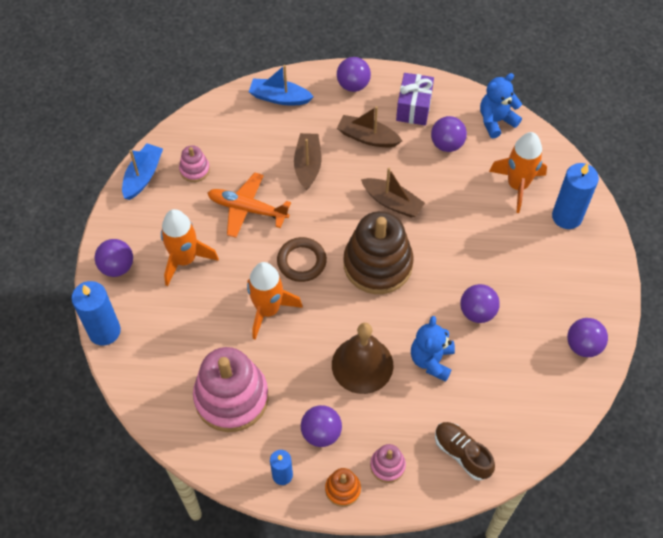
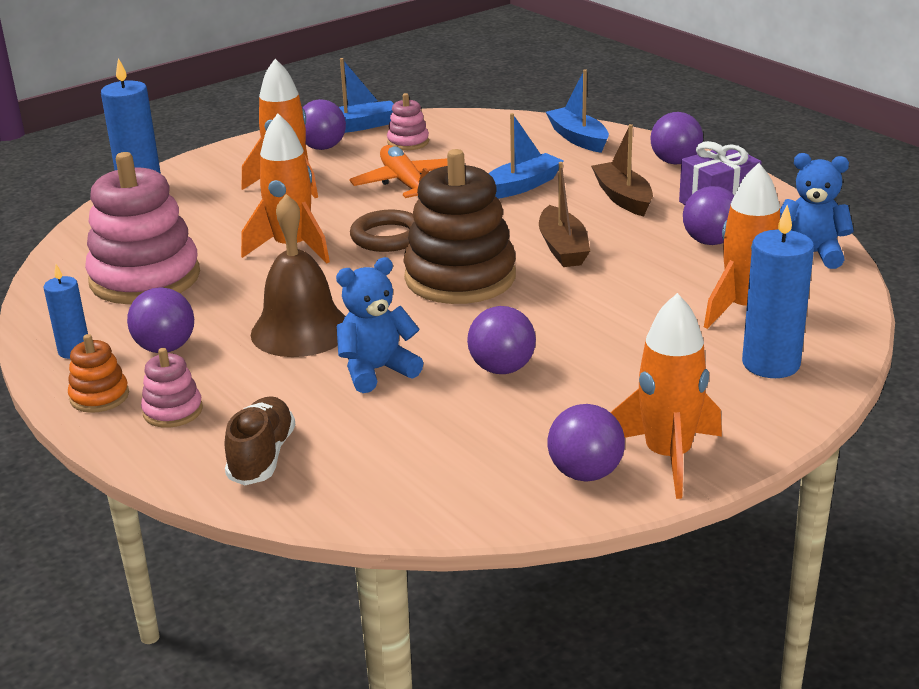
camera: 50 degrees right, 30 degrees down
(117, 267) = (227, 160): purple ball -> purple ball (323, 147)
(308, 165) = (521, 186): brown boat -> blue boat
(597, 309) = (668, 457): none -> orange rocket

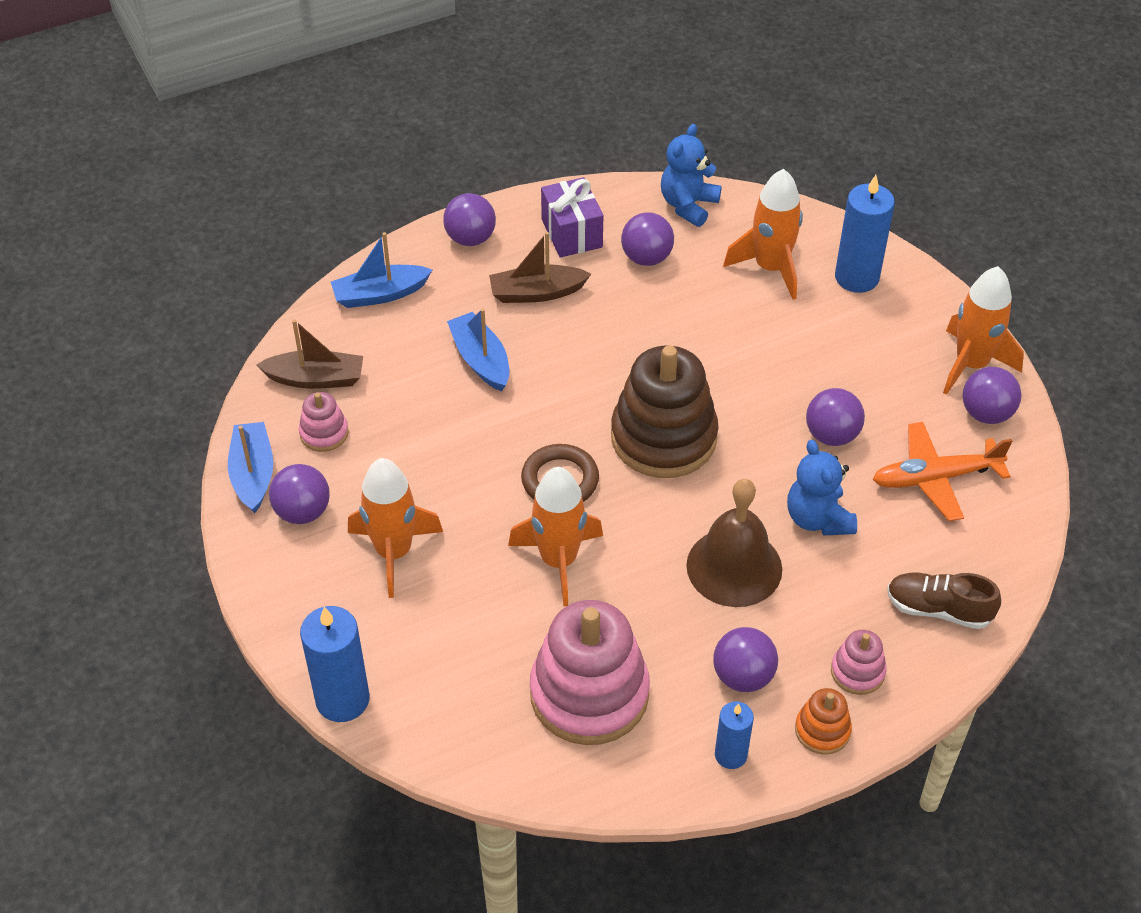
camera: 80 degrees left, 20 degrees up
(406, 184) = (437, 449): orange plane -> orange plane (936, 478)
(563, 248) = (627, 356): brown boat -> brown boat (315, 378)

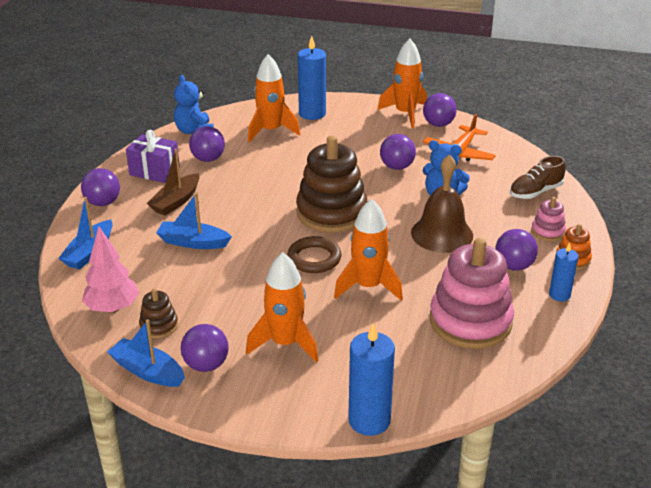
camera: 50 degrees left, 15 degrees down
(315, 378) = (113, 308): brown boat -> pink tree
(324, 433) = (159, 326): pink stacking toy -> brown stacking toy

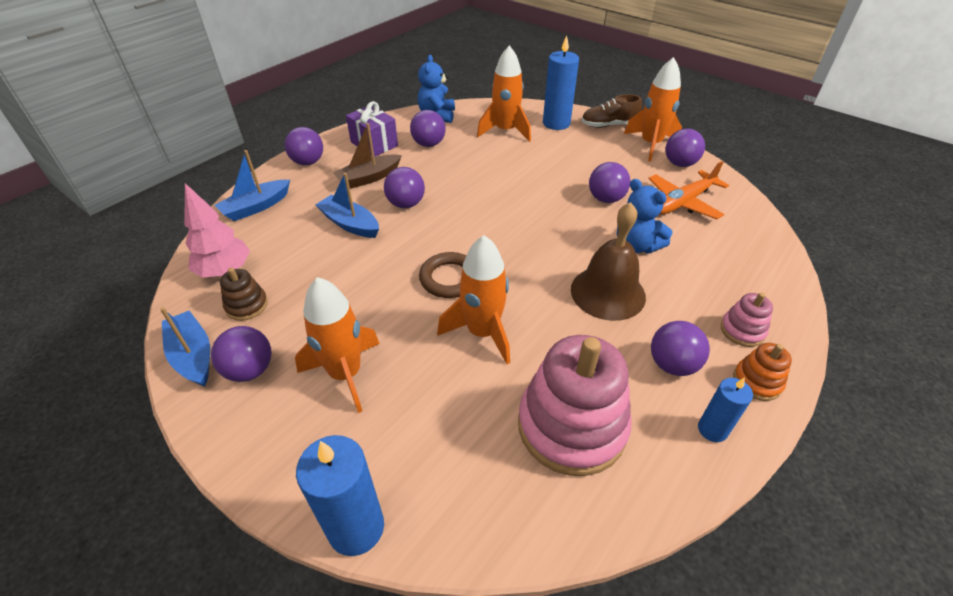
camera: 25 degrees right, 10 degrees up
(230, 214) = (406, 204): none -> purple ball
(331, 213) = (504, 231): brown stacking toy -> none
(535, 192) = (753, 272): brown shoe -> brown shoe (609, 125)

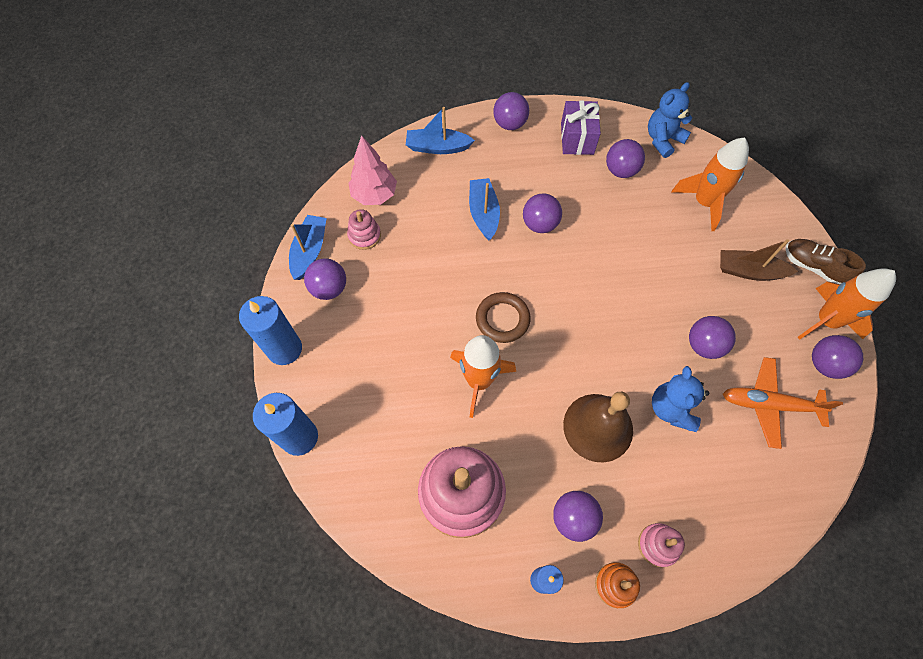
camera: 45 degrees right, 20 degrees up
(247, 305) = (364, 236): brown stacking toy -> pink stacking toy
(345, 374) = (374, 337): orange rocket -> none
(369, 178) = (538, 175): brown boat -> brown boat (749, 271)
(556, 123) = (763, 227): blue candle -> blue candle (284, 349)

